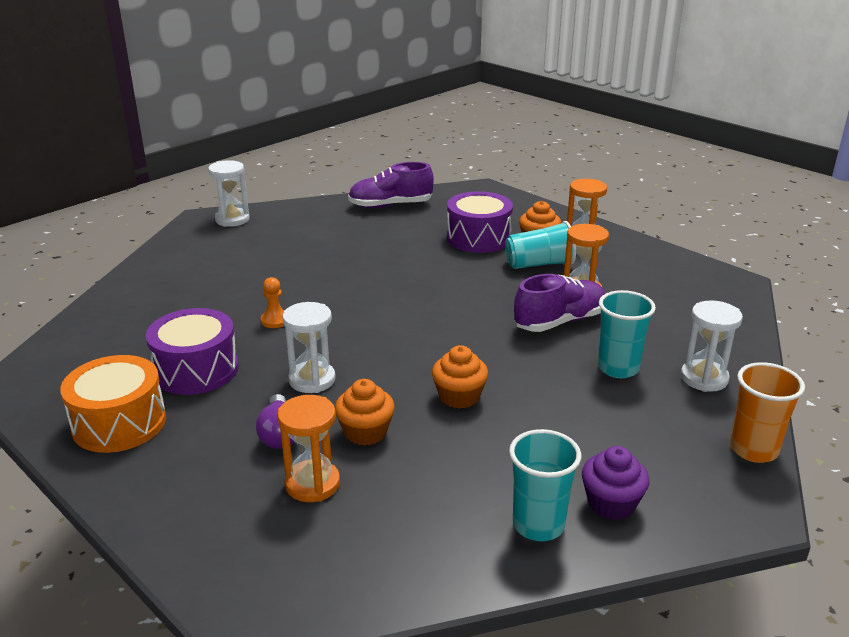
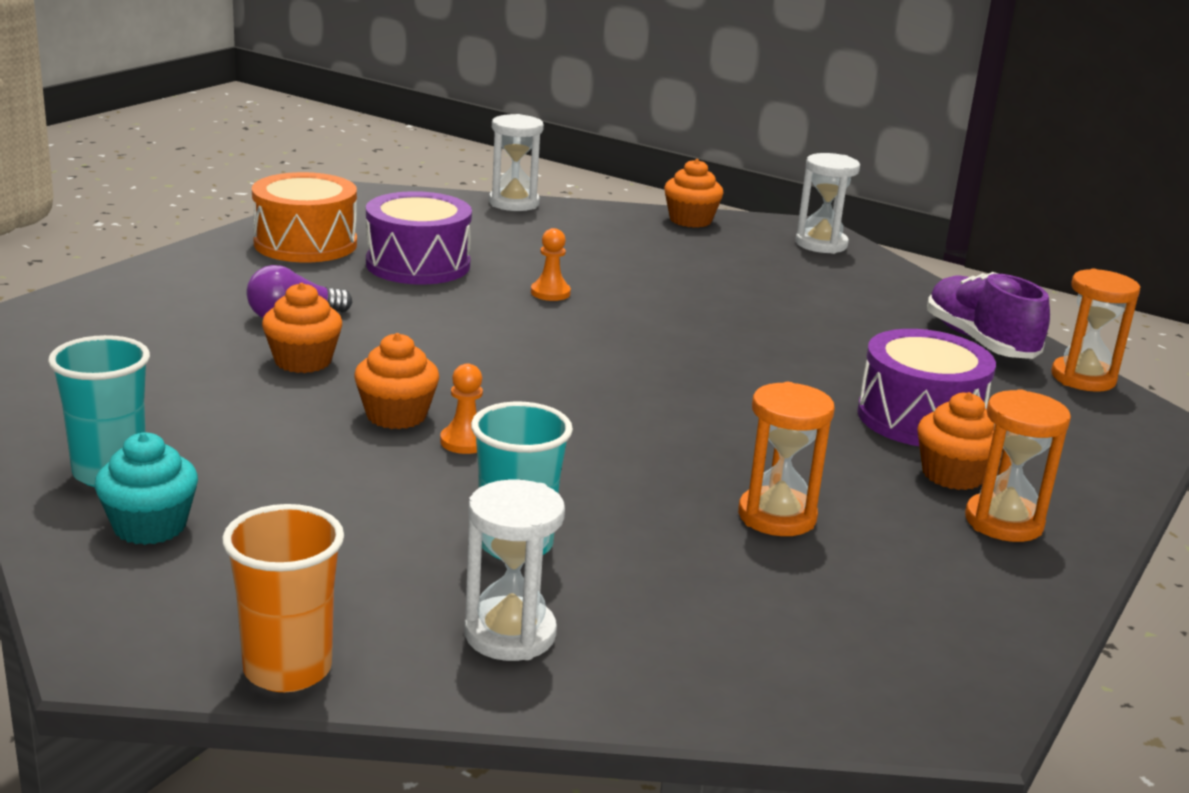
camera: 75 degrees right, 5 degrees down
(165, 253) = (690, 220): none -> orange cupcake
(312, 380) = (413, 324): white hourglass -> white hourglass (514, 203)
(312, 484) = (199, 340): orange hourglass -> orange hourglass (1083, 378)
(497, 374) = (465, 441): none -> orange pawn
(539, 264) = (858, 475): turquoise cup -> none
(559, 321) = (651, 493): purple shoe -> none
(611, 503) = (150, 526): purple cupcake -> turquoise cupcake

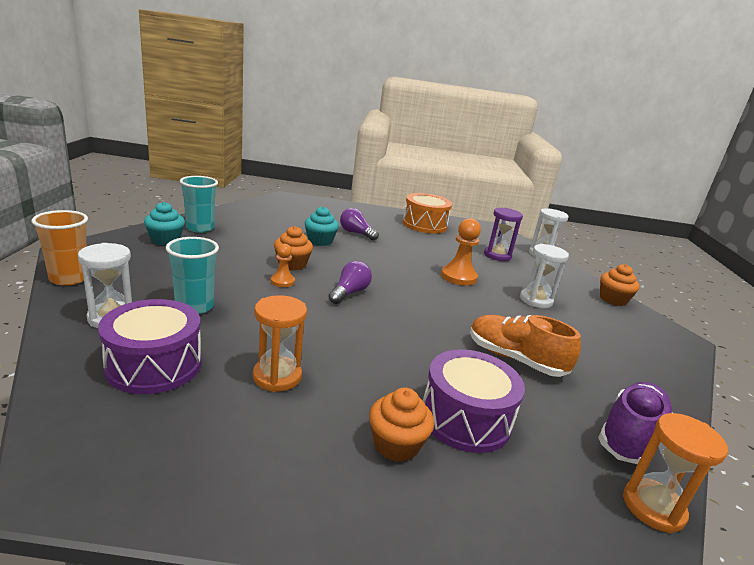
camera: 60 degrees right, 0 degrees up
(303, 361) = (320, 241): orange cupcake -> turquoise cupcake
(418, 264) = (440, 246): purple drum -> purple drum (154, 365)
(492, 236) = (497, 255): none -> purple hourglass
(550, 293) = (458, 277): orange pawn -> orange pawn, size x1.71
(550, 395) = (349, 293): none -> purple light bulb
(808, 343) = (515, 359): none -> orange shoe
(821, 244) = (665, 346): white hourglass -> white hourglass (536, 300)
(1003, 522) = (346, 480): orange hourglass -> none

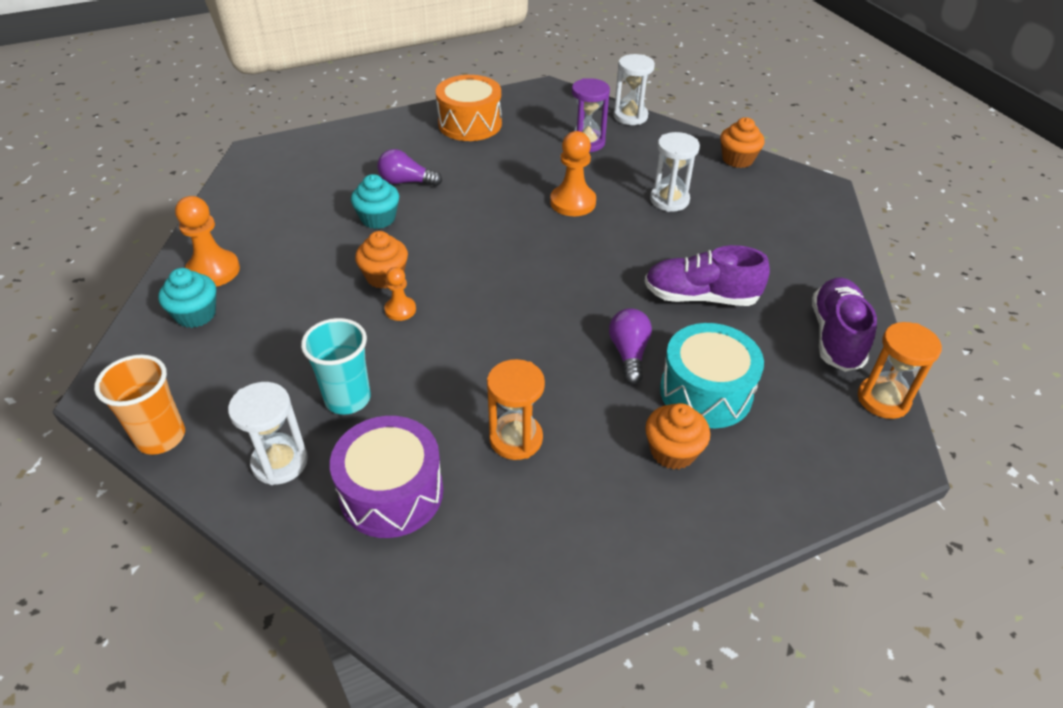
camera: 25 degrees left, 20 degrees up
(200, 228) = (213, 271): turquoise cup -> orange pawn
(349, 293) = (484, 289): purple light bulb -> purple light bulb (629, 353)
(465, 418) = (705, 392): purple drum -> turquoise drum
(515, 359) = (700, 297): orange shoe -> purple shoe

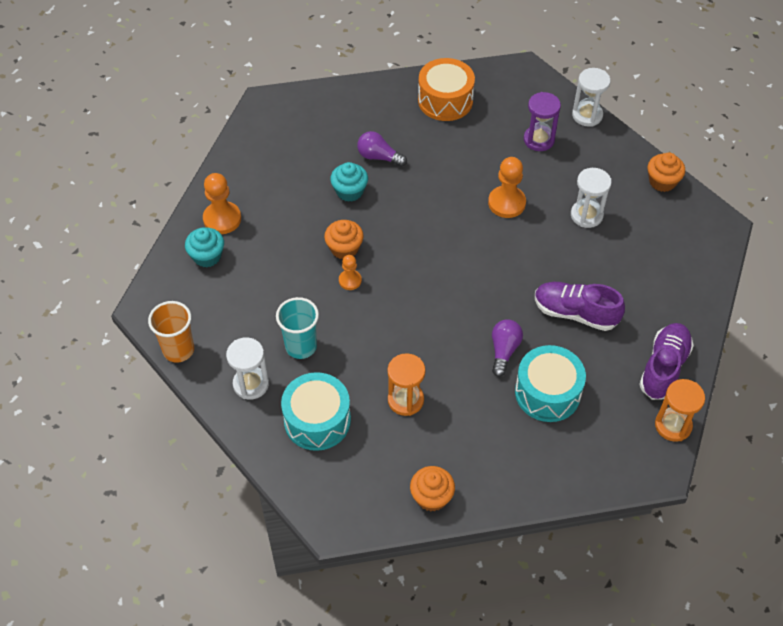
camera: 15 degrees right, 10 degrees up
(391, 492) = (317, 420): purple drum -> turquoise drum
(673, 451) = (507, 431): orange cupcake -> orange cupcake (431, 497)

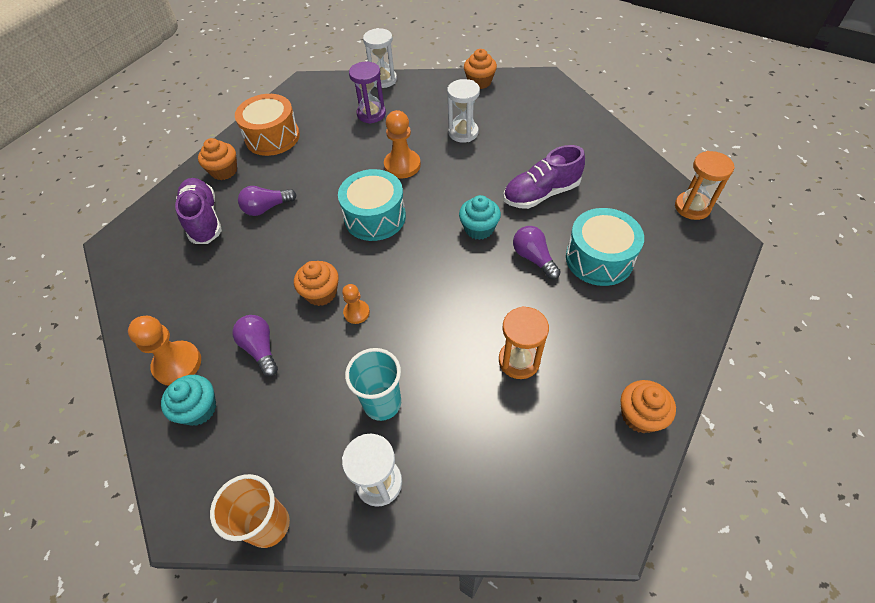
camera: 45 degrees left, 0 degrees up
(273, 251) = (260, 349): none -> purple light bulb
(317, 420) = (476, 452): turquoise drum -> turquoise drum (375, 217)
(349, 191) = (272, 249): turquoise cupcake -> turquoise cupcake (479, 229)
(383, 102) = (224, 171): none -> orange cupcake
(664, 368) = (636, 179): purple shoe -> purple shoe (204, 219)

